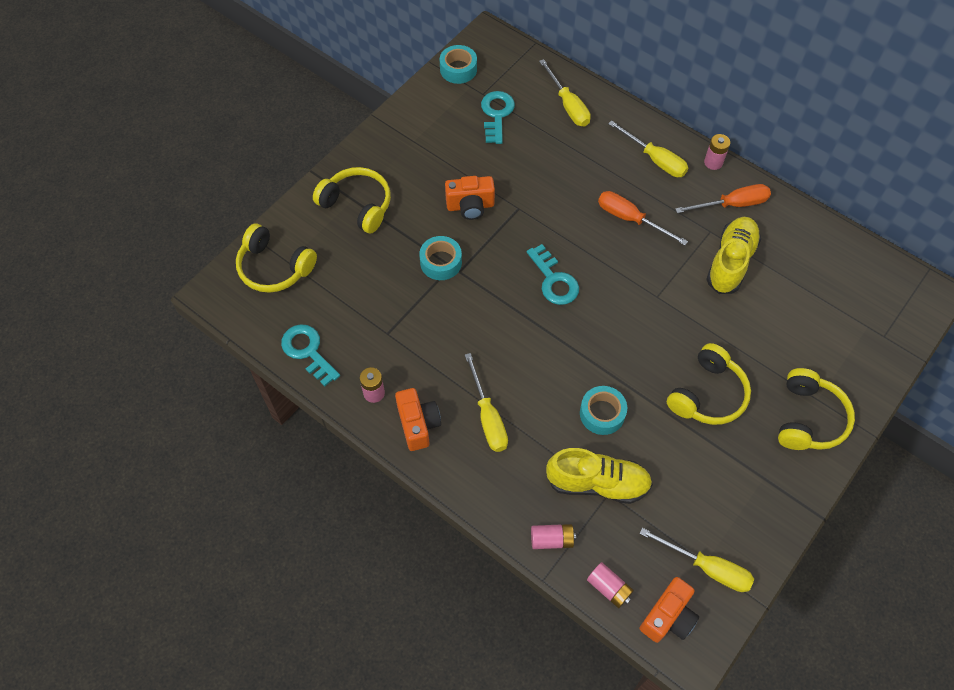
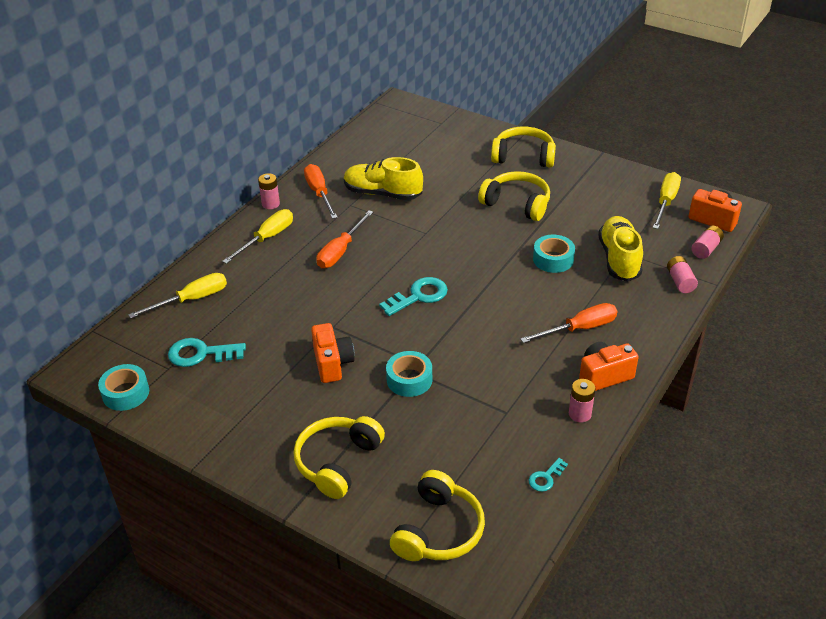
camera: 95 degrees left, 20 degrees down
(308, 351) = (546, 478): turquoise key -> turquoise key, size x0.55
(488, 417) = (579, 329): yellow screwdriver -> orange screwdriver

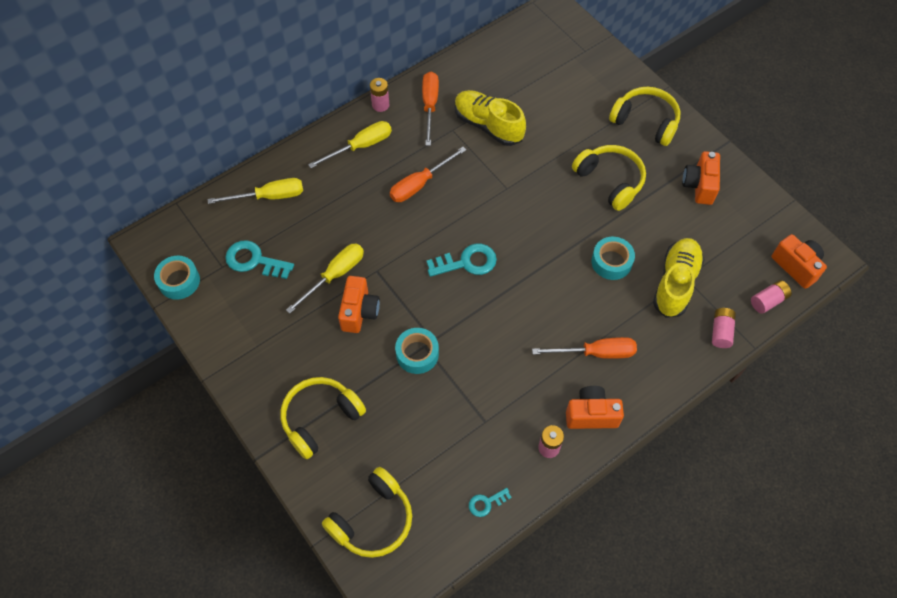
camera: 20 degrees right, 20 degrees up
(597, 187) = (699, 185): none -> orange camera
(666, 202) = (759, 228): yellow screwdriver -> yellow screwdriver (335, 275)

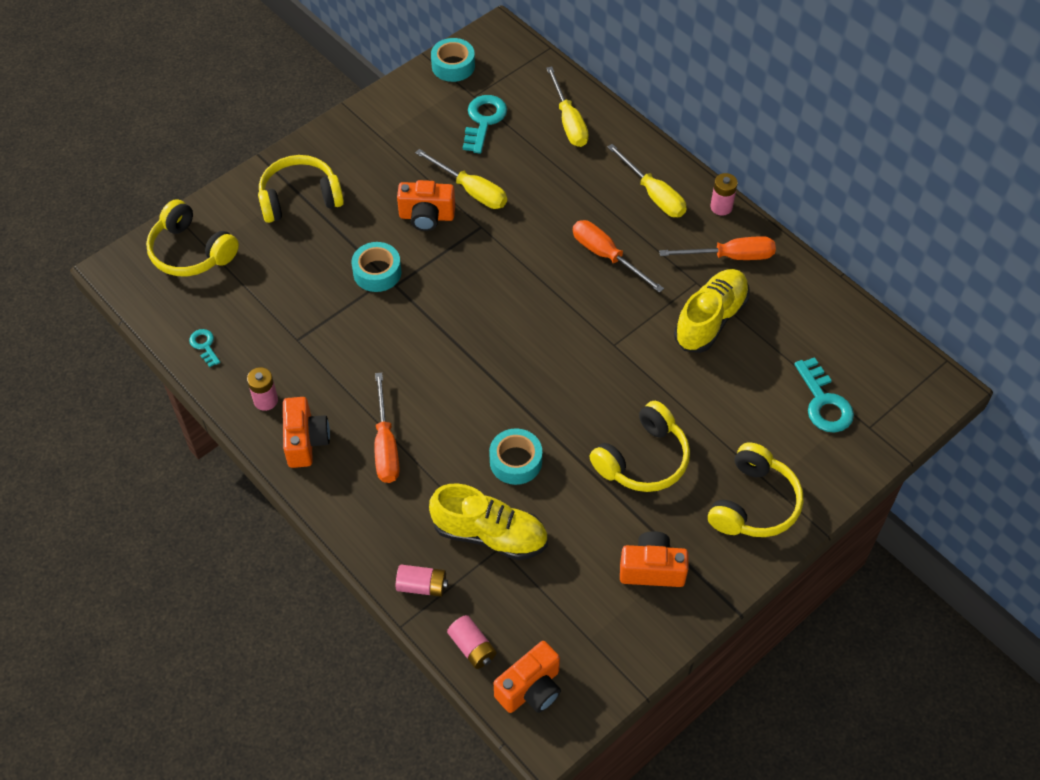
camera: 85 degrees right, 5 degrees down
(320, 418) = (300, 198): yellow headphones -> yellow headphones turned 60 degrees counterclockwise
(467, 262) = (500, 310): turquoise key -> turquoise key (824, 402)

